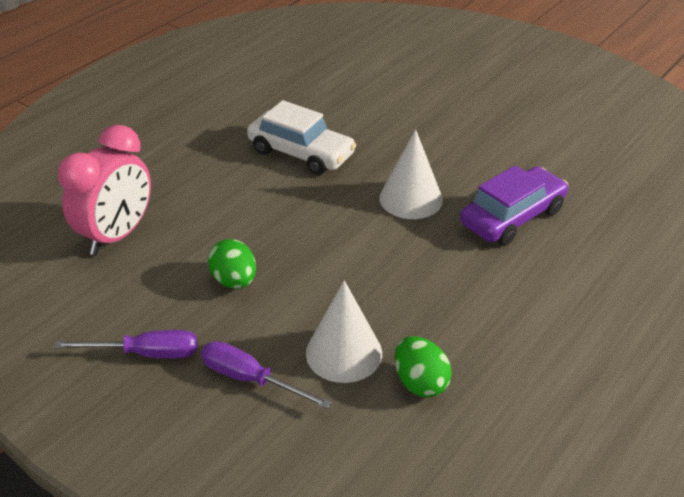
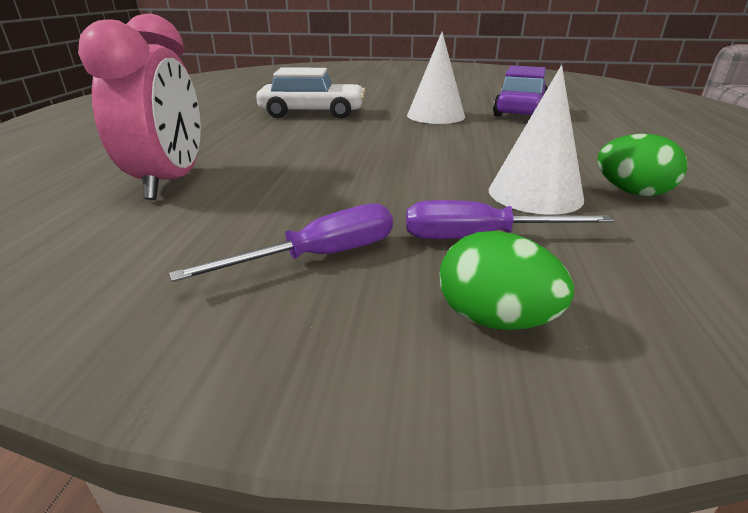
camera: 30 degrees left, 10 degrees down
(234, 281) = (352, 180): green egg -> green egg (494, 319)

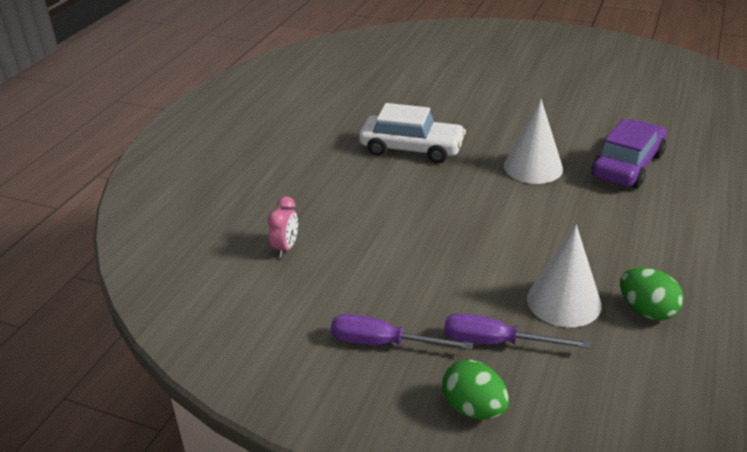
camera: 15 degrees right, 5 degrees up
(170, 182) = (285, 248): pink clock -> pink clock, size x0.47
(319, 256) = (383, 343): purple screwdriver -> purple screwdriver turned 150 degrees counterclockwise

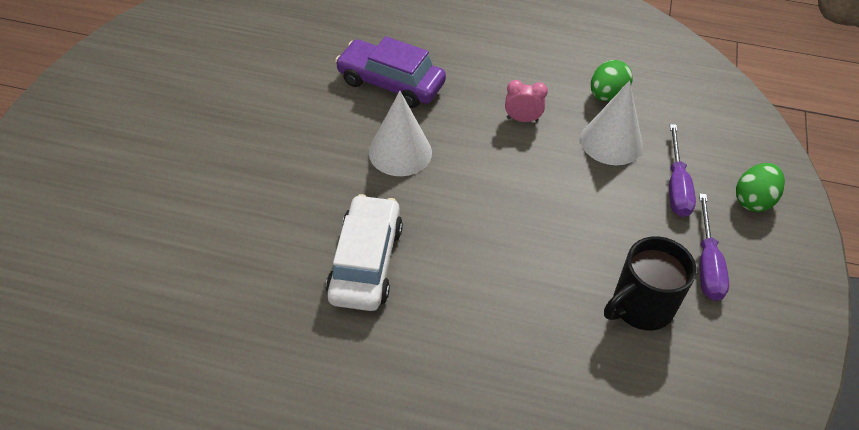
camera: 100 degrees left, 15 degrees up
(285, 248) = (594, 370): pink clock -> pink clock (522, 119)
(340, 285) = (640, 307): none -> black mug

